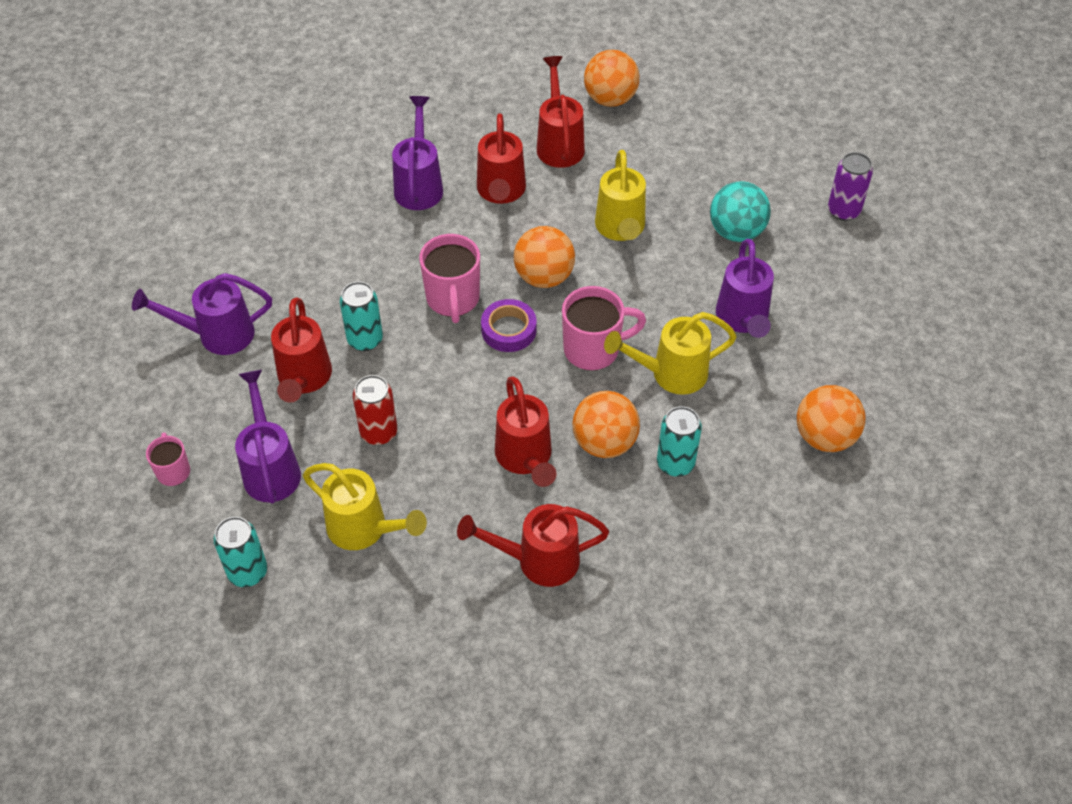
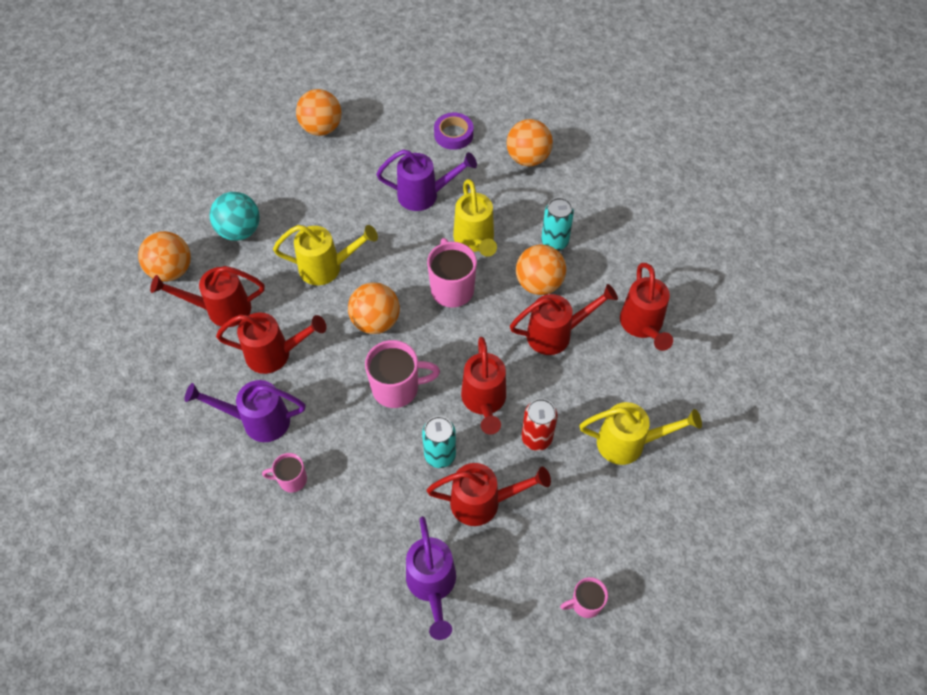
camera: 90 degrees left, 5 degrees up
(248, 572) = (676, 527): turquoise can -> none
(270, 468) = (577, 520): purple watering can -> none
(348, 216) = (291, 479): none -> pink mug
(364, 529) = (628, 443): yellow watering can -> yellow watering can turned 60 degrees clockwise
(431, 381) = (484, 401): none -> red watering can
(509, 330) = (431, 346): purple tape -> purple tape (453, 134)
(736, 232) = (337, 193): turquoise ball -> turquoise ball (239, 231)
(843, 211) = (321, 128): purple can -> orange ball

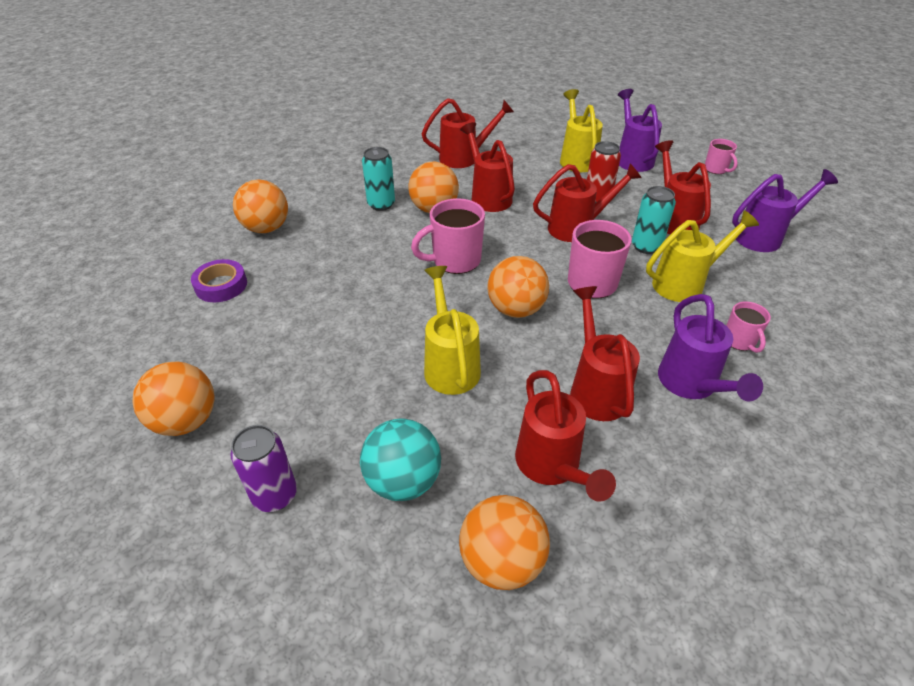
camera: 100 degrees left, 15 degrees down
(252, 171) = (275, 495): none -> purple can
(424, 195) = (322, 297): purple watering can -> purple watering can (632, 158)
(475, 241) = (387, 252): yellow watering can -> yellow watering can (684, 284)

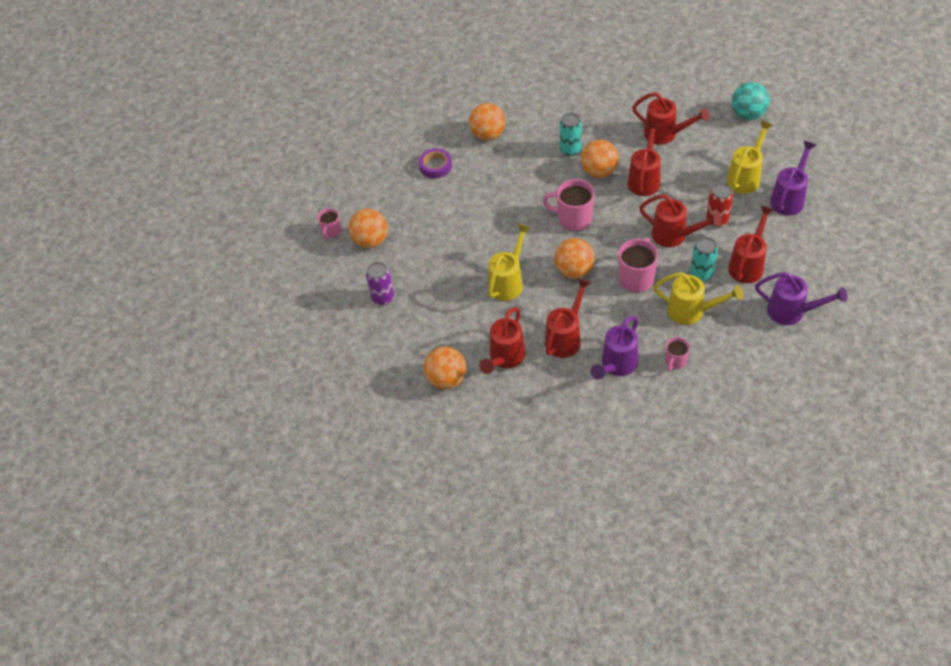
camera: 45 degrees right, 10 degrees up
(403, 481) = (437, 324): turquoise ball -> turquoise ball (748, 114)
(716, 169) = (841, 242): pink mug -> pink mug (331, 231)

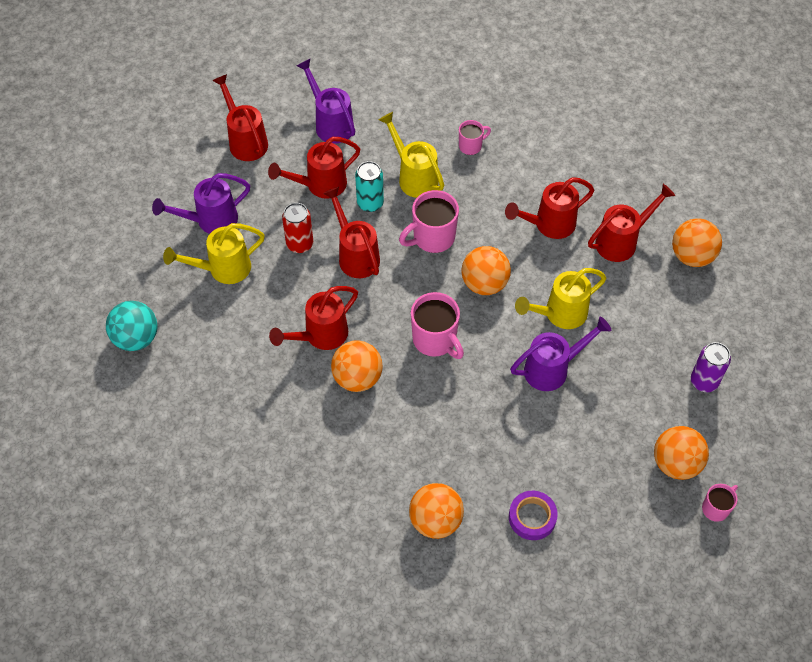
camera: 150 degrees left, 5 degrees up
(570, 150) = (362, 429): turquoise can -> none
(616, 365) = (525, 173): purple watering can -> purple watering can (552, 369)
(665, 134) = (244, 375): red watering can -> red watering can (245, 140)

